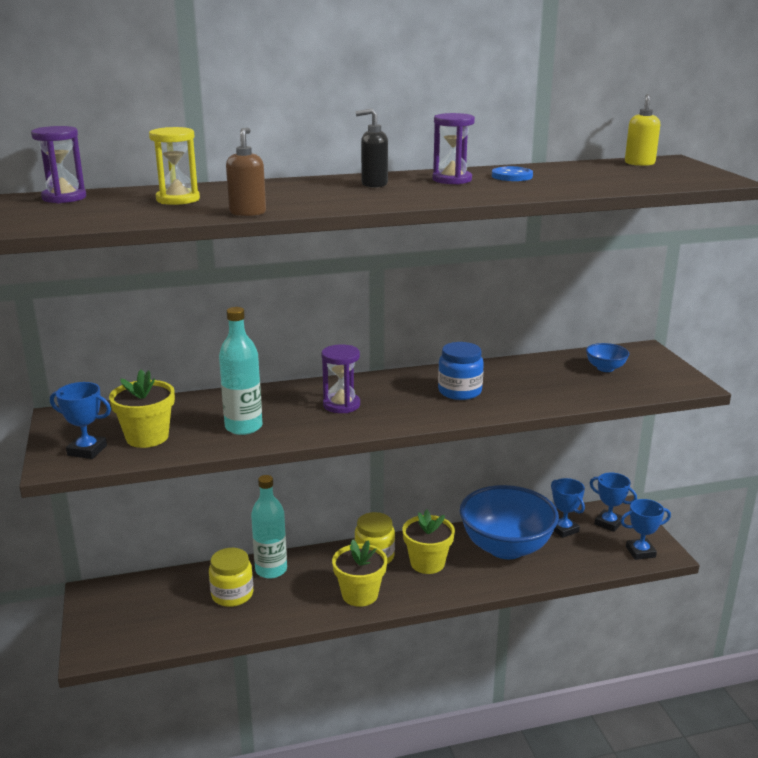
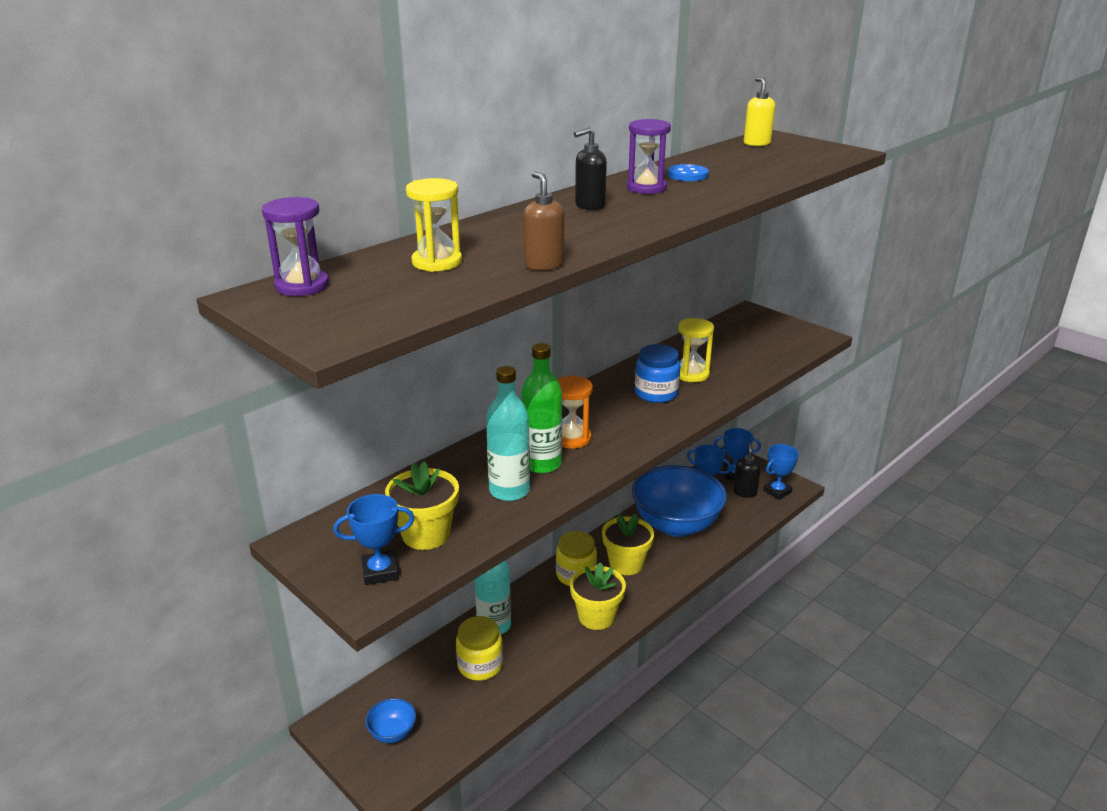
camera: 30 degrees left, 5 degrees up
(293, 416) = (542, 464): none -> green bottle
(341, 405) = (571, 438): purple hourglass -> orange hourglass
(514, 385) = (692, 374): none -> yellow hourglass
(604, 542) = (745, 492): none -> black soap dispenser
(605, 368) = (742, 338): blue bowl -> blue bowl (392, 733)

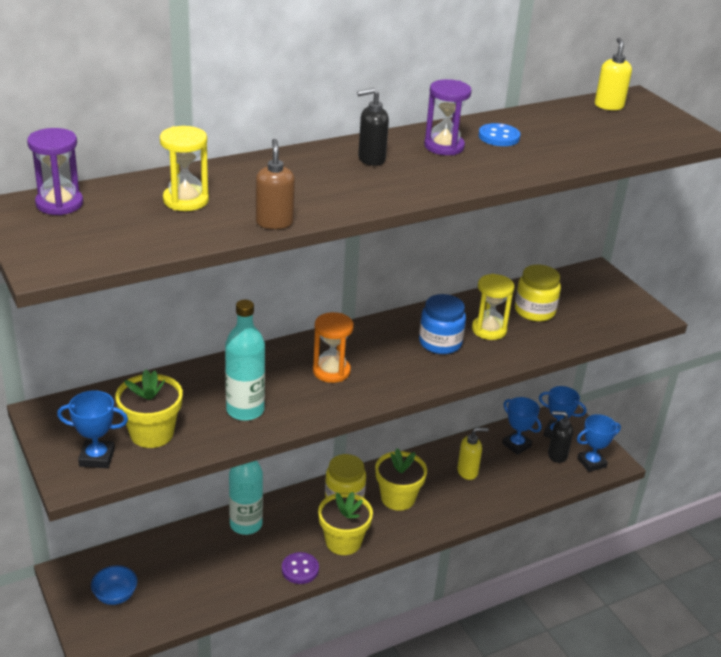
camera: 15 degrees right, 5 degrees up
(480, 665) = (216, 557): yellow jar -> yellow jar (534, 311)
(542, 464) = (289, 391): green bottle -> none
(568, 654) = (300, 569): none -> purple button
(676, 525) = (467, 472): blue bowl -> yellow soap dispenser
(745, 492) = (557, 455): black soap dispenser -> black soap dispenser turned 105 degrees counterclockwise

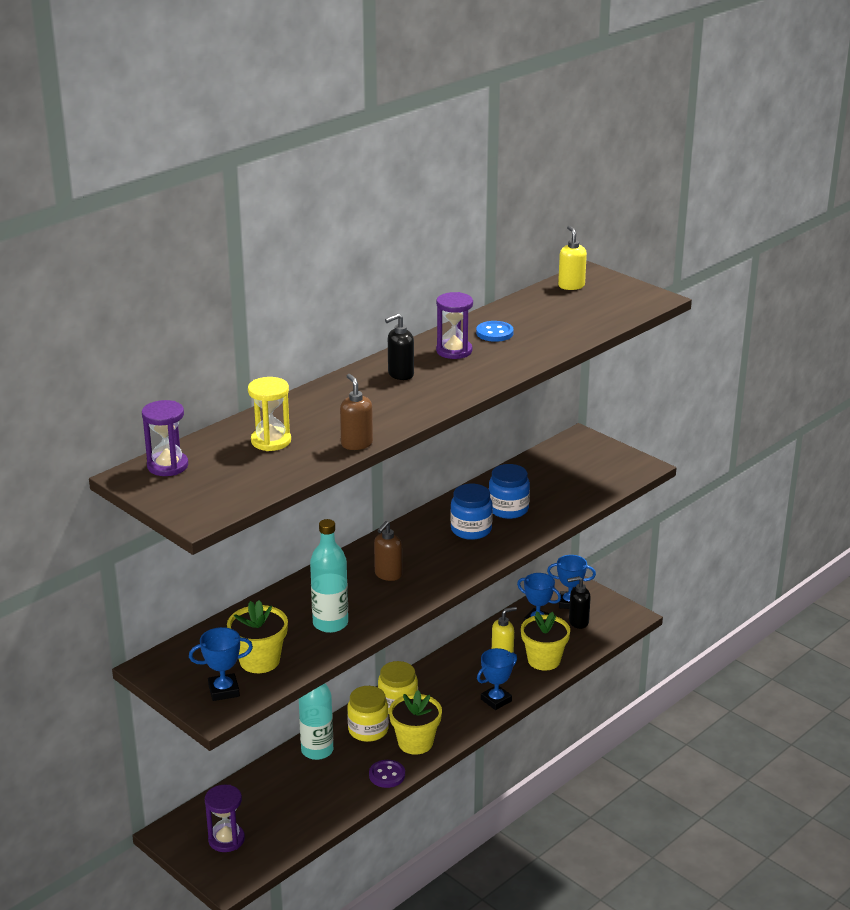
camera: 15 degrees left, 5 degrees down
(115, 596) = (226, 839): blue bowl -> purple hourglass
(331, 371) = (388, 575): orange hourglass -> brown soap dispenser
(398, 498) = (448, 694): yellow flower pot -> yellow flower pot (544, 660)
(489, 330) = (508, 509): yellow hourglass -> blue jar
(534, 311) = (540, 484): yellow jar -> yellow jar (368, 730)
(591, 462) = (612, 621): blue trophy -> blue trophy (496, 700)

